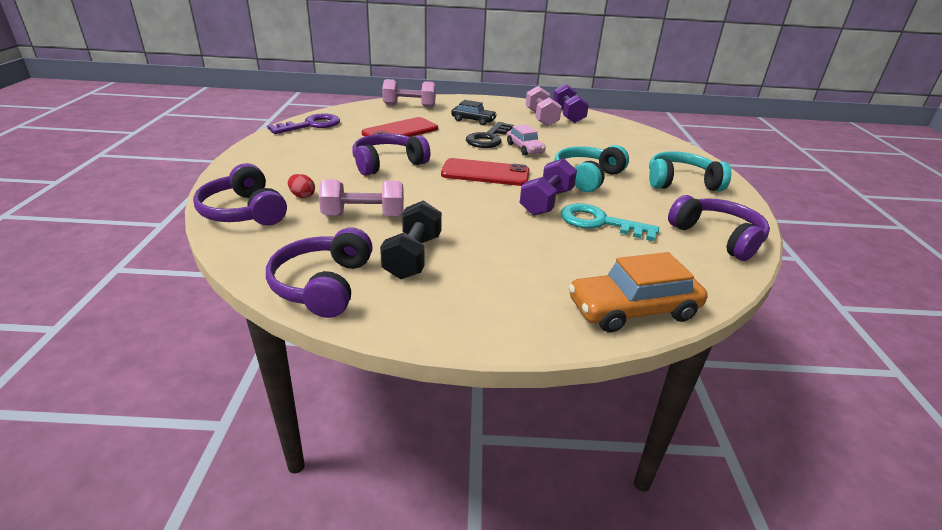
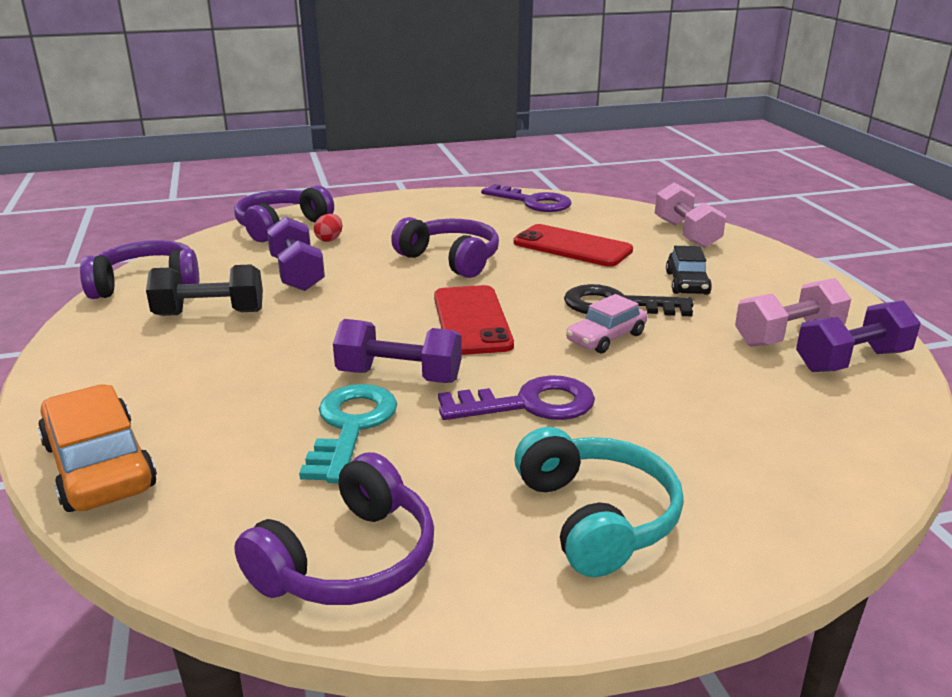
camera: 75 degrees right, 5 degrees down
(364, 215) = (297, 274): pink dumbbell -> purple dumbbell
(587, 177) = (529, 404): turquoise headphones -> purple key

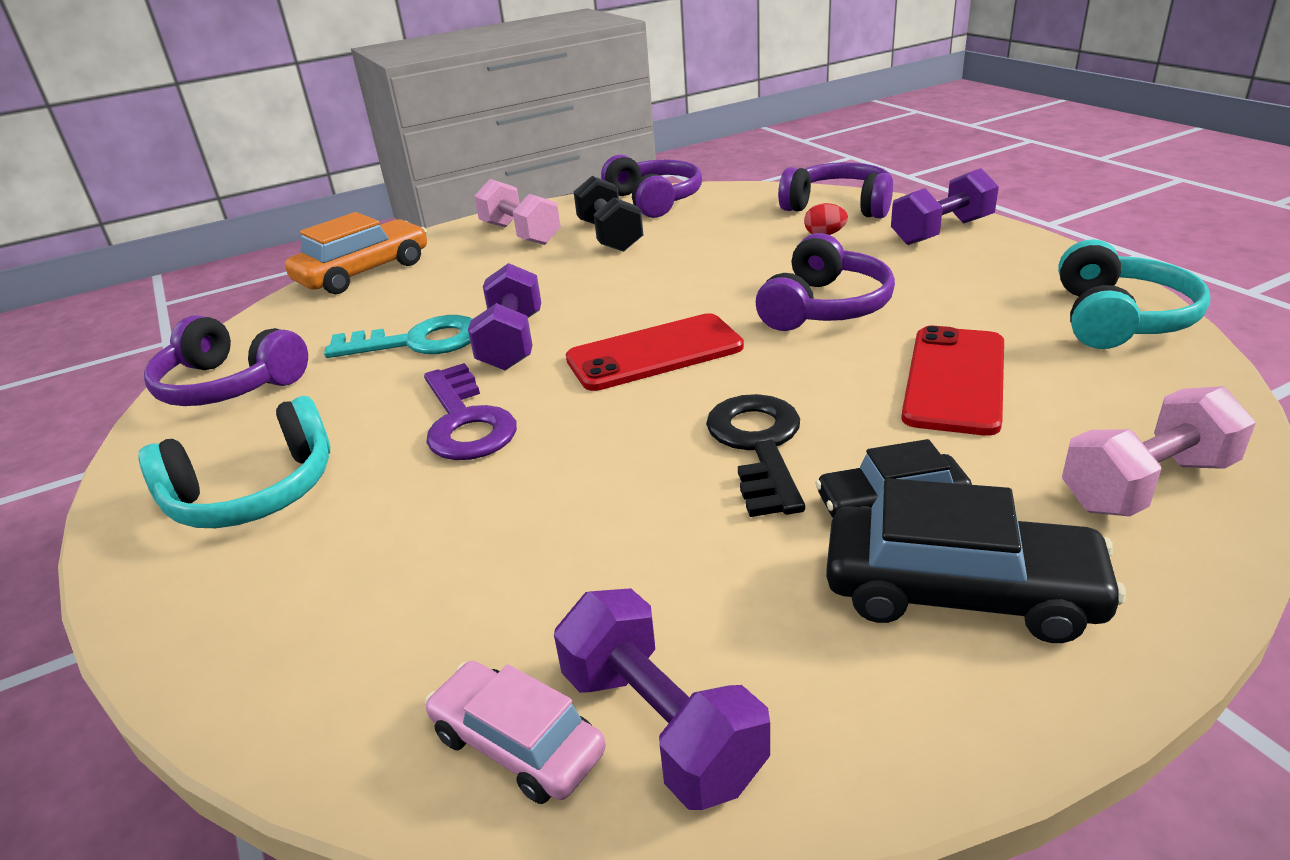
camera: 80 degrees right, 5 degrees up
(297, 274) = (719, 244): purple dumbbell -> purple dumbbell (942, 232)
(532, 202) = (1119, 319): purple key -> turquoise headphones
(606, 337) = (647, 450): pink car -> pink car (517, 743)
(758, 283) = (960, 592): none -> black car
(788, 336) = (732, 636): pink dumbbell -> pink dumbbell (520, 234)

